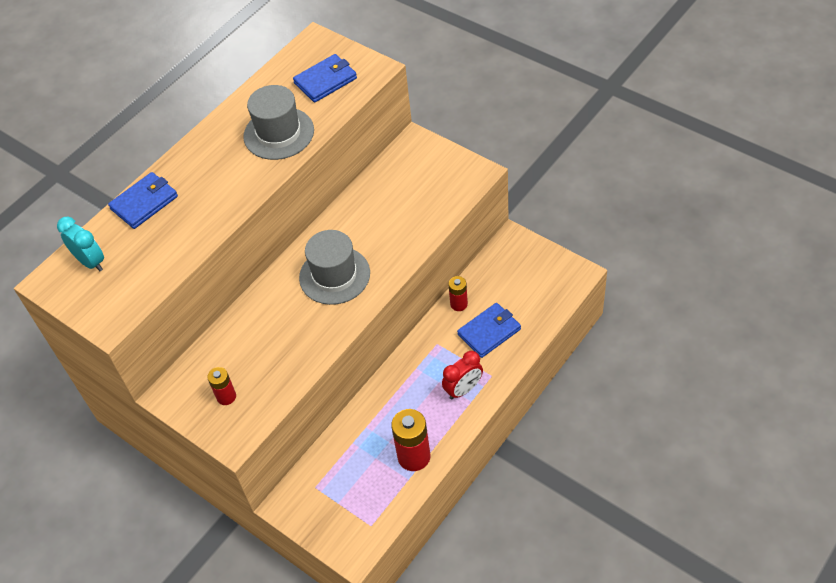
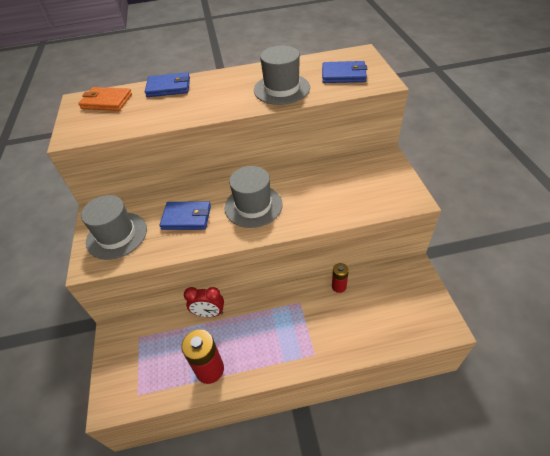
camera: 40 degrees right, 5 degrees down
(90, 262) = (106, 101): turquoise clock -> orange wallet
(226, 397) = (117, 235): red battery -> grey hat
(463, 389) = (286, 348): red clock -> red clock (209, 313)
(489, 332) = (342, 321): blue wallet -> blue wallet (186, 217)

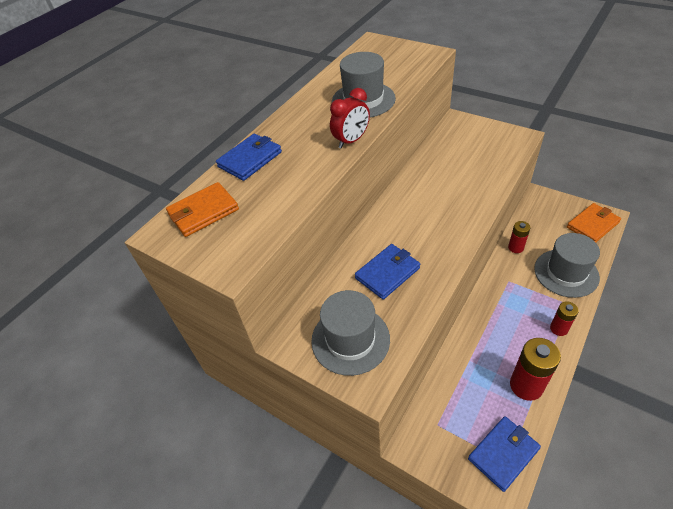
camera: 45 degrees left, 0 degrees up
(209, 313) = (461, 350): red clock -> red clock (351, 141)
(253, 206) = (425, 222): grey hat -> grey hat (566, 273)
(282, 361) = (559, 328): none -> red battery
(343, 75) = (392, 63): blue wallet -> blue wallet (503, 454)
(424, 322) = (592, 225): none -> orange wallet

